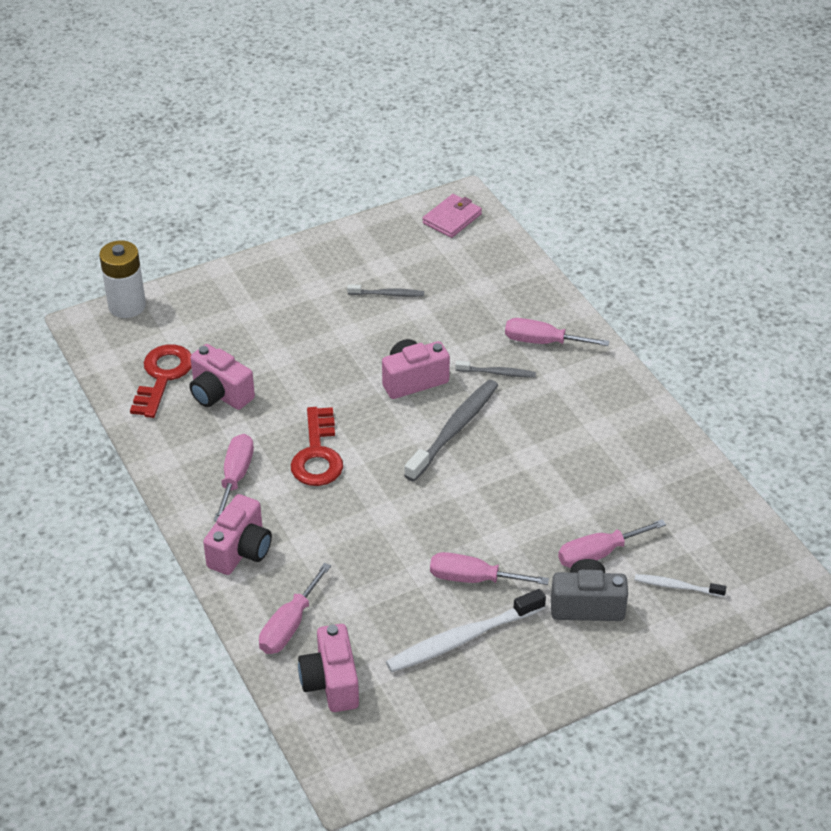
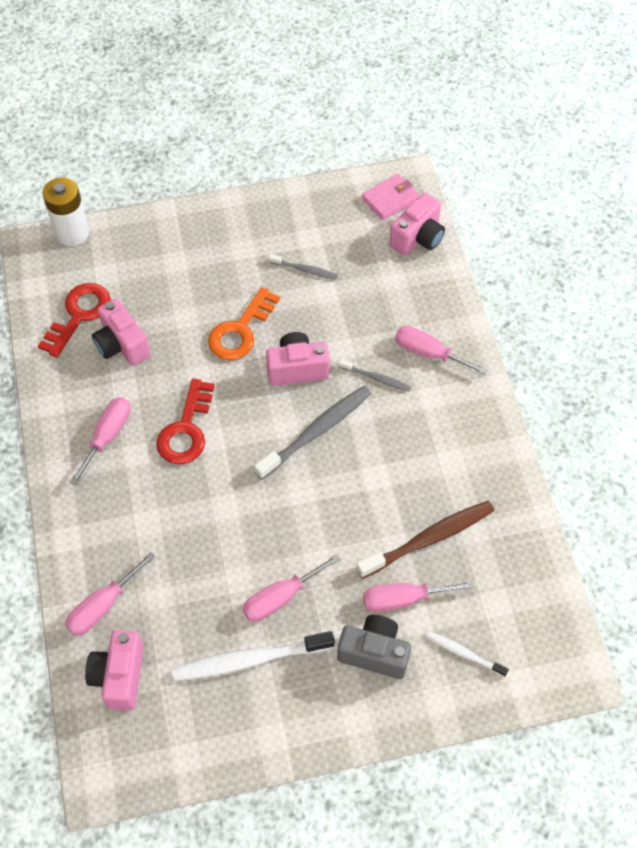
camera: 15 degrees right, 15 degrees up
(240, 550) = (86, 516): pink camera -> pink camera (418, 238)
(341, 358) = (240, 331): none -> orange key
(473, 579) = (281, 597): pink screwdriver -> pink screwdriver turned 60 degrees counterclockwise
(604, 498) = (429, 539): none -> brown toothbrush

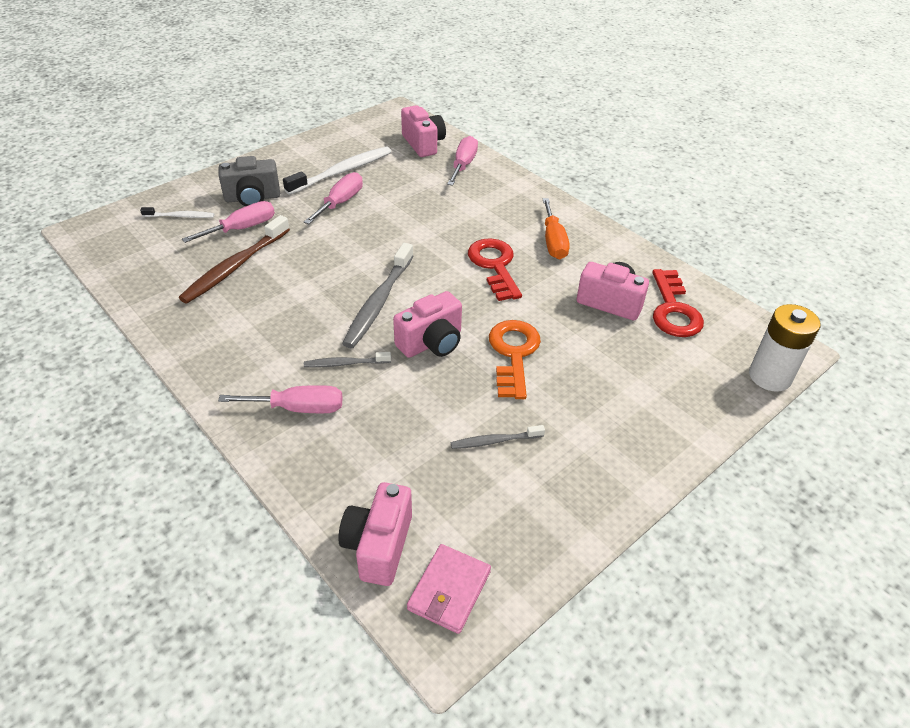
camera: 150 degrees right, 15 degrees down
(107, 436) = (553, 241): pink screwdriver -> orange screwdriver

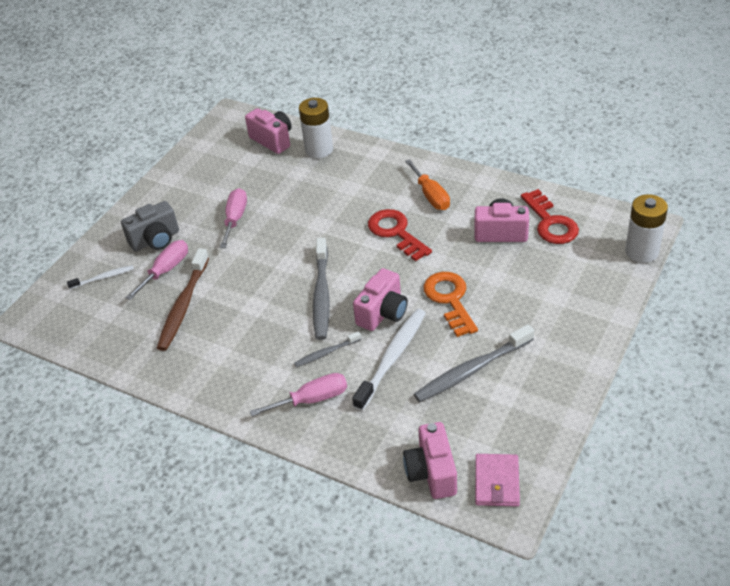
camera: 15 degrees left, 0 degrees up
(342, 171) = (218, 189): white toothbrush -> white toothbrush (392, 358)
(463, 165) = (319, 150): pink screwdriver -> white battery
(495, 441) = (472, 370): grey toothbrush -> grey toothbrush, size x1.88

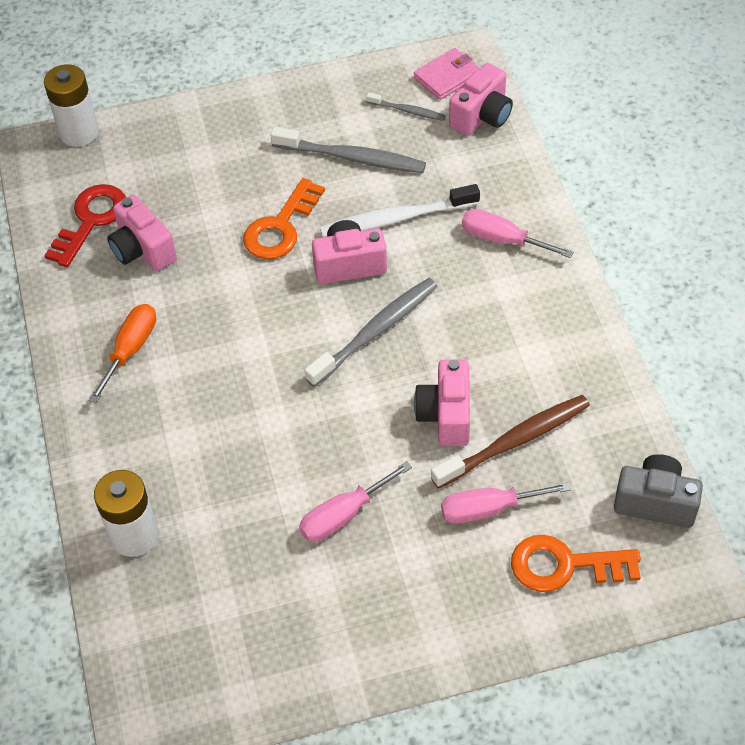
camera: 135 degrees left, 10 degrees up
(103, 278) = (564, 565): white toothbrush -> orange key
(155, 240) = (458, 570): grey camera -> grey camera (655, 502)
(273, 140) = (158, 612): pink camera -> pink camera (446, 415)
(326, 353) = (442, 270): grey toothbrush -> grey toothbrush (407, 111)
(396, 232) = (222, 337): red key -> none

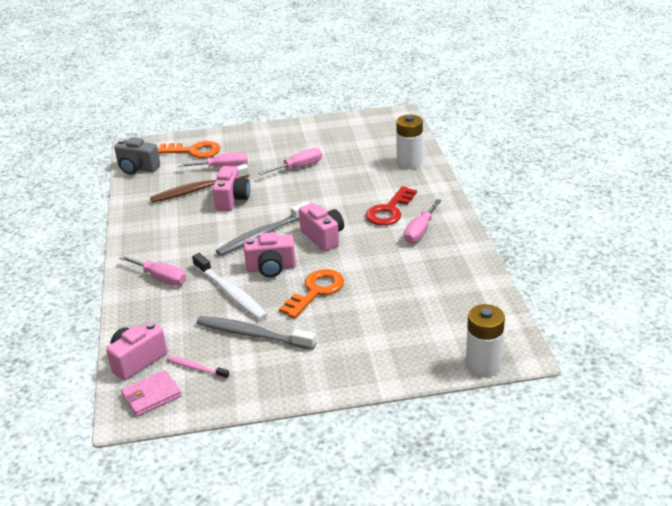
camera: 175 degrees left, 20 degrees down
(91, 220) = (460, 301): red key -> red key (389, 211)
(130, 350) = (420, 231): orange screwdriver -> pink screwdriver
(143, 250) = (417, 282): pink camera -> pink camera (323, 237)
(396, 219) = (231, 293): white toothbrush -> white toothbrush turned 60 degrees clockwise
(407, 111) = (196, 368): grey toothbrush -> pink toothbrush

